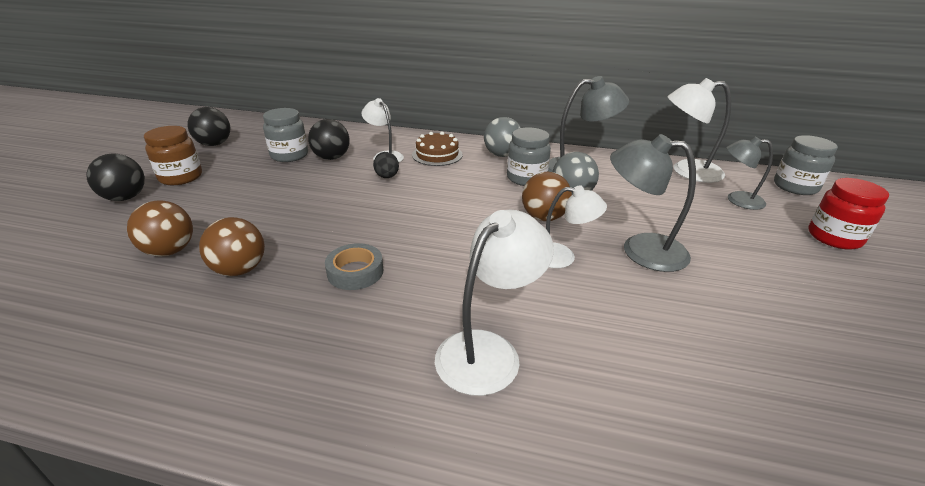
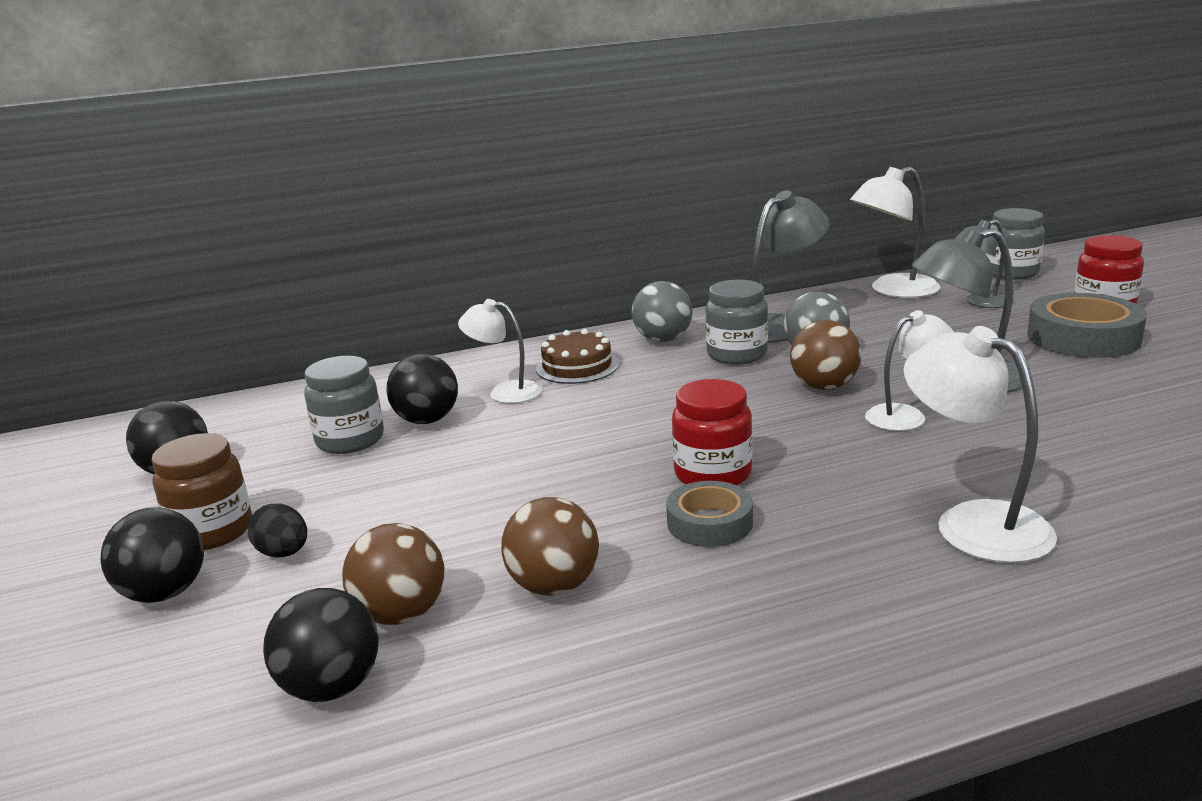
camera: 30 degrees left, 10 degrees down
(96, 272) = (331, 687): none -> black ball
(387, 177) = (556, 414): black egg -> black egg (283, 553)
(401, 244) = (712, 474): none -> red jar
(488, 350) = (973, 523): white lamp -> white lamp turned 45 degrees counterclockwise
(779, 254) = (1083, 337): none -> grey tape

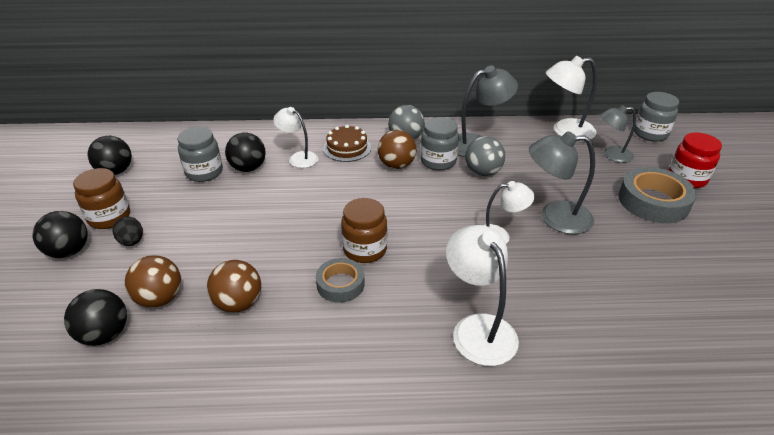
camera: 15 degrees right, 15 degrees up
(712, 474) = (365, 250): red jar -> brown jar
(824, 386) = (469, 200): brown ball -> brown ball (396, 165)

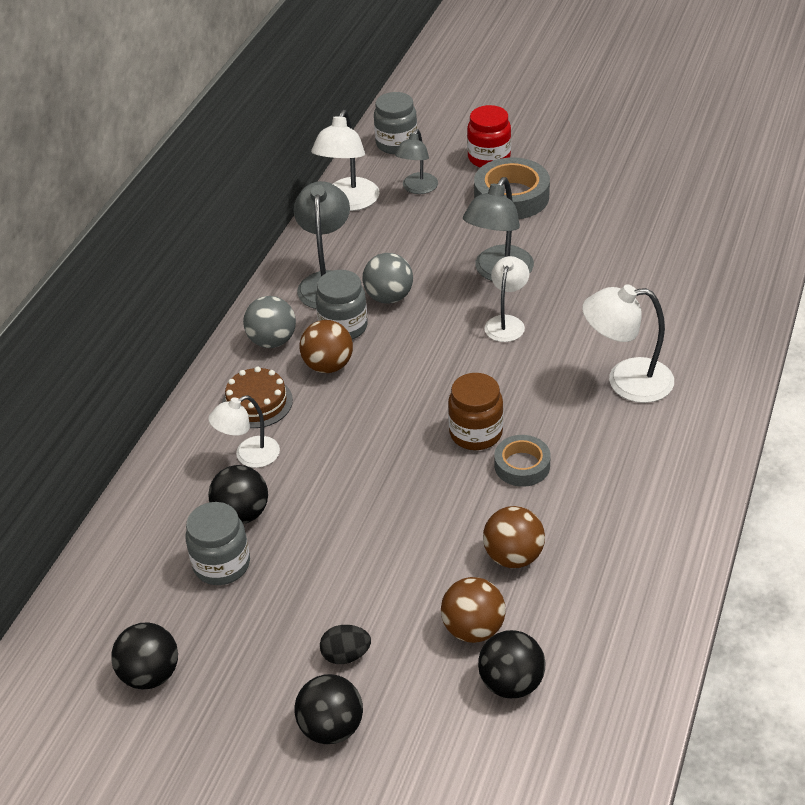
camera: 65 degrees left, 5 degrees up
(109, 217) = (274, 681): brown jar -> none

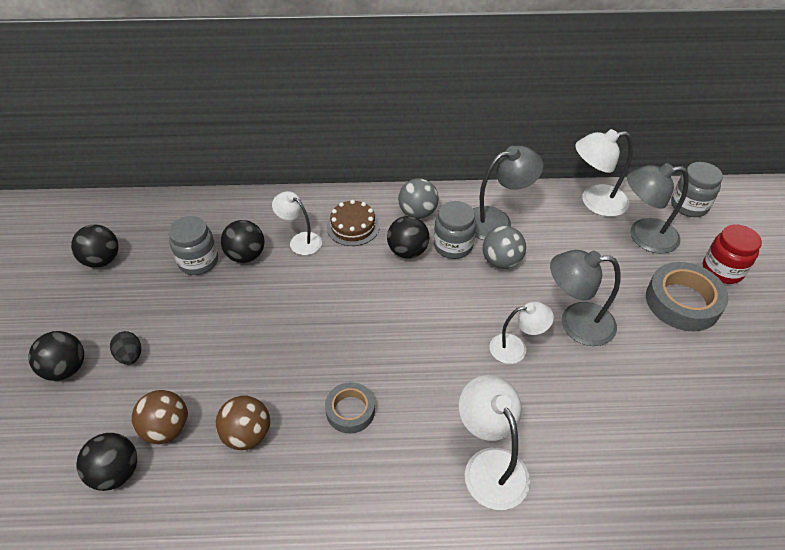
camera: 65 degrees right, 5 degrees up
(328, 366) = (407, 251): brown ball -> black ball
(417, 188) = (643, 236): grey lamp -> grey lamp, size x1.53
(476, 433) = (374, 366): brown jar -> none

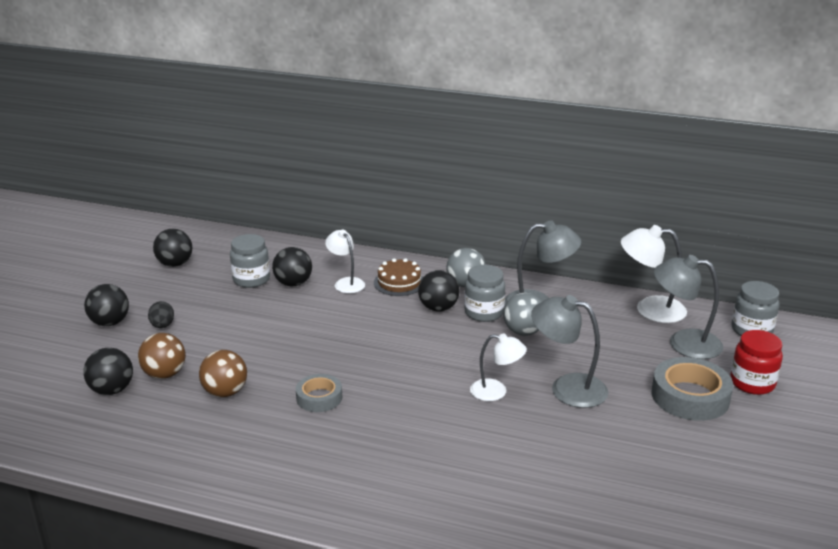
camera: 20 degrees right, 20 degrees down
(490, 465) = (418, 459): white lamp -> none

